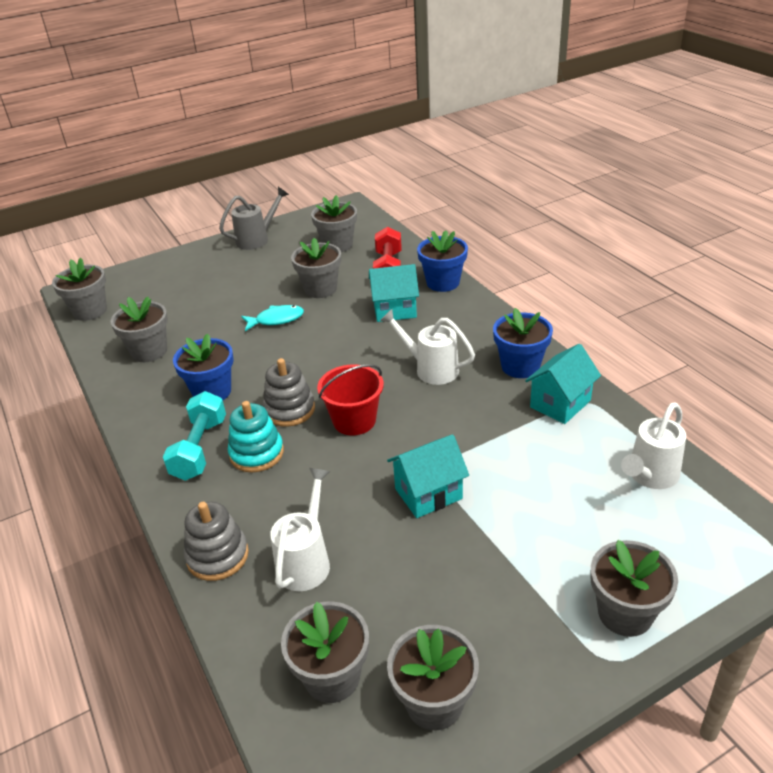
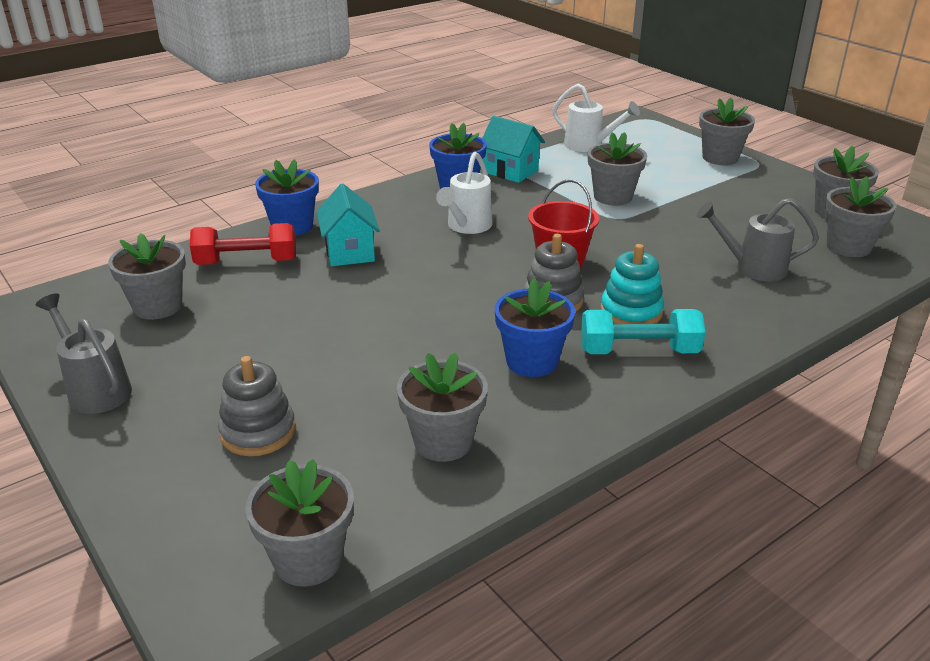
camera: 100 degrees left, 5 degrees down
(217, 556) = (778, 313): grey stacking toy -> grey stacking toy (258, 432)
(276, 320) = (362, 334): turquoise fish -> none
(306, 561) = (753, 268): white watering can -> grey watering can
(320, 289) = (286, 308): grey flower pot -> grey flower pot (613, 197)
(428, 494) = (646, 221): turquoise house -> none

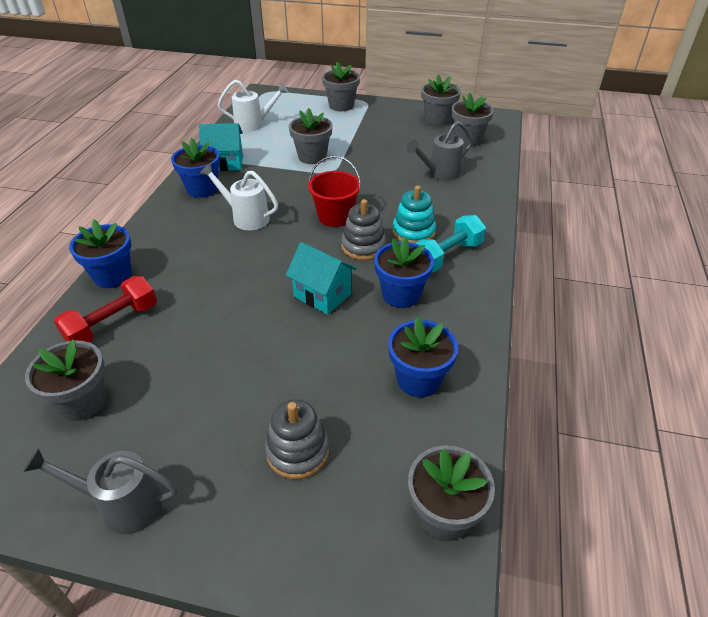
camera: 40 degrees left, 10 degrees up
(349, 252) = (186, 276): turquoise house -> turquoise house (322, 295)
(443, 442) = (418, 380): grey flower pot -> blue flower pot
(467, 226) = (246, 218): white watering can -> white watering can turned 135 degrees clockwise

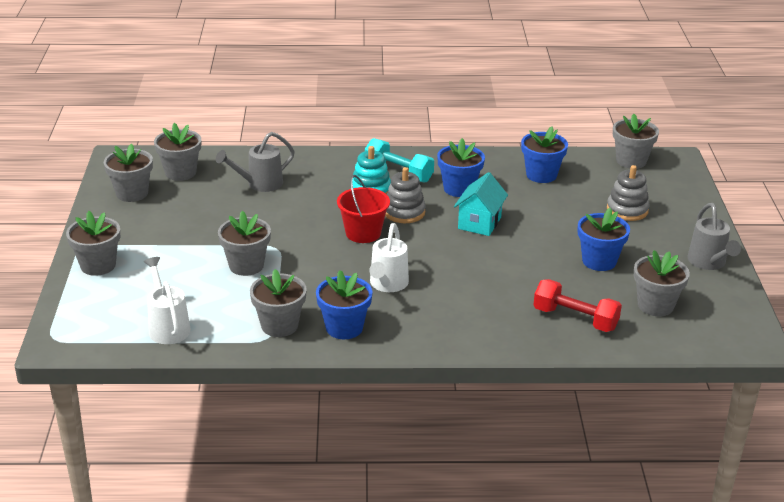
camera: 105 degrees left, 10 degrees down
(113, 276) = (518, 341): blue flower pot -> blue flower pot (599, 261)
(225, 163) = (279, 325): turquoise house -> grey flower pot
(440, 173) = (260, 184): grey watering can -> grey watering can turned 105 degrees clockwise

